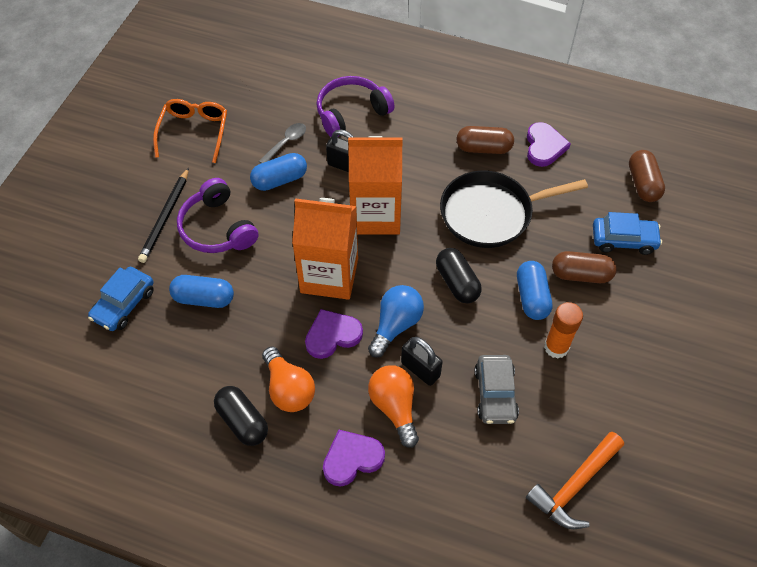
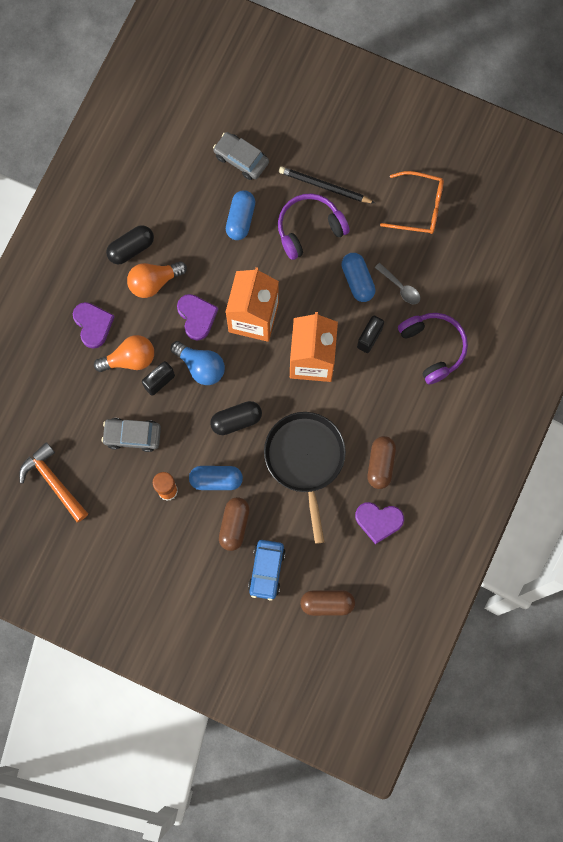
camera: 95 degrees right, 20 degrees up
(124, 304) = (241, 159): blue car -> grey car

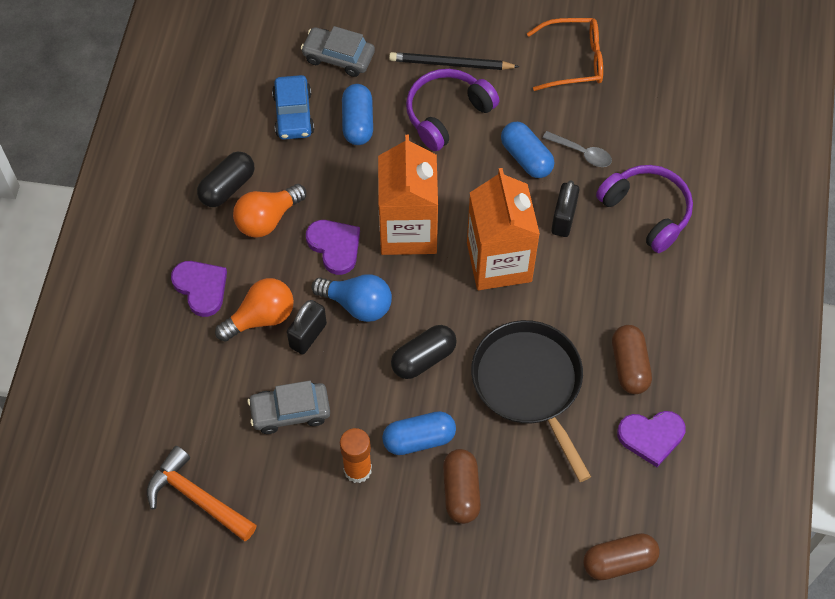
camera: 15 degrees left, 15 degrees down
(266, 570) = (523, 539): blue car -> blue car (293, 114)

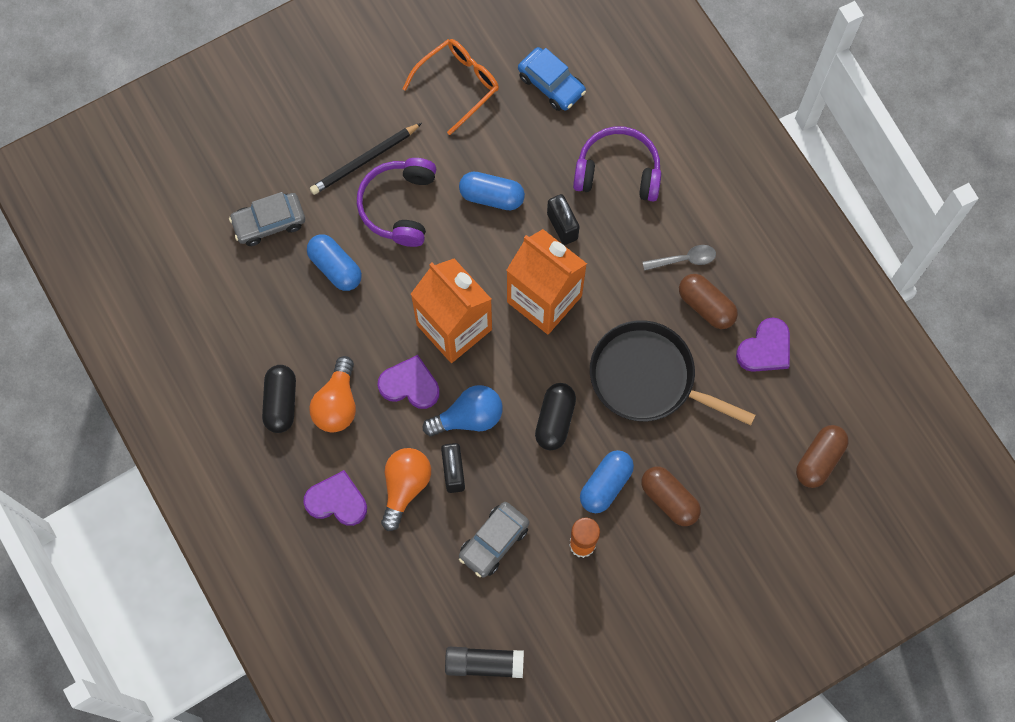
camera: 40 degrees left, 10 degrees up
(196, 497) = (484, 663): orange hammer -> black glue stick
(293, 114) = (277, 300): blue car -> blue car (551, 84)
(582, 153) = (530, 160): grey spoon -> grey spoon (684, 259)

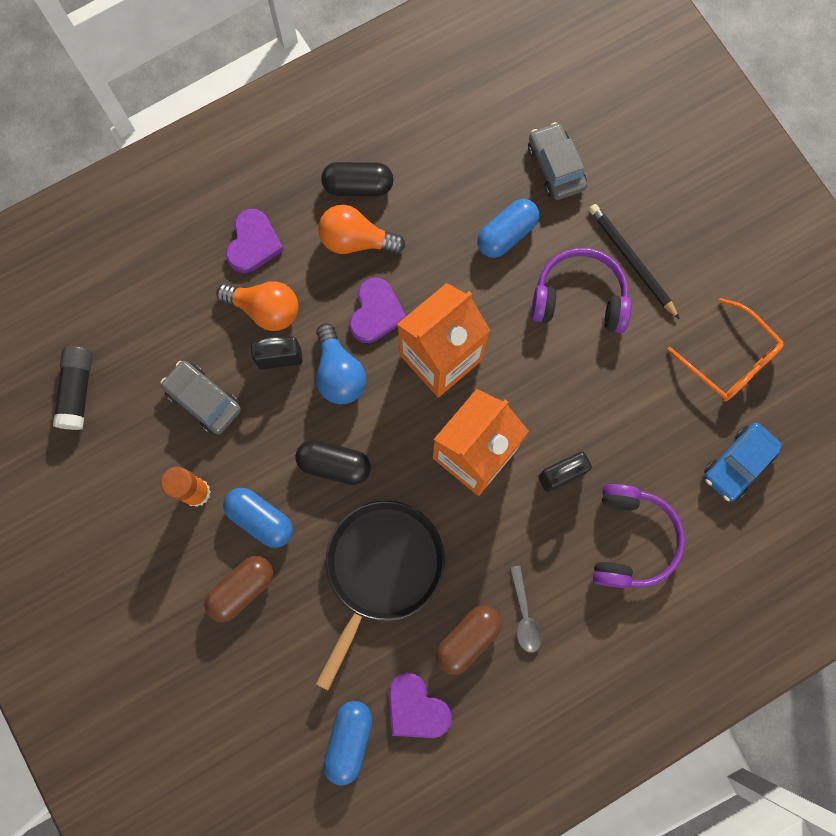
camera: 90 degrees right, 5 degrees up
(491, 196) = (594, 397): blue capsule -> blue capsule (349, 739)
(819, 460) = (282, 766): brown capsule -> none

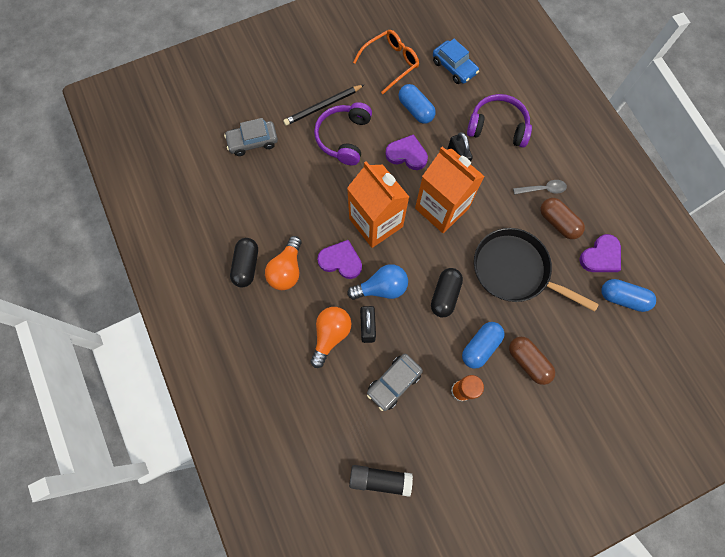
camera: 85 degrees left, 5 degrees down
(253, 243) = (279, 341): purple heart -> purple heart (407, 154)
(506, 234) = (295, 175): blue capsule -> blue capsule (415, 110)

